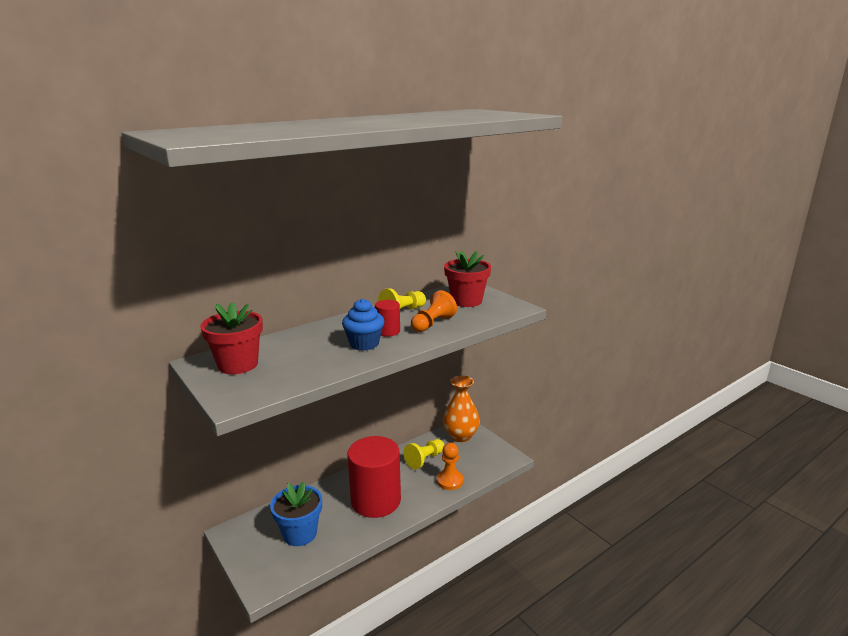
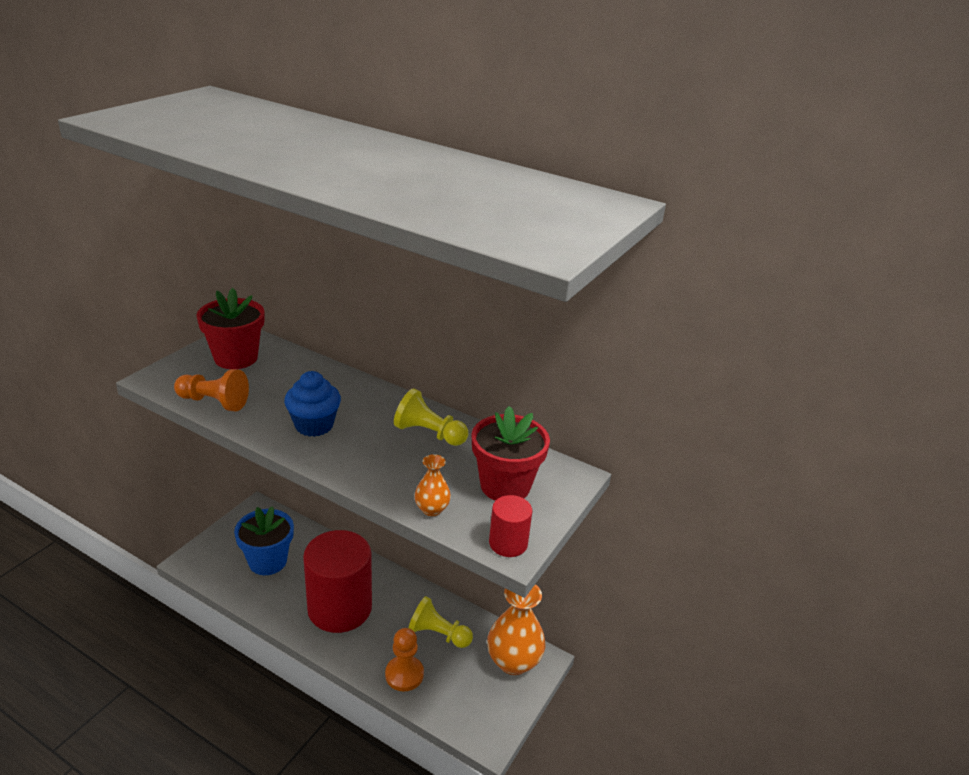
camera: 65 degrees right, 10 degrees up
(388, 331) = (359, 435): red cylinder -> red cylinder (508, 543)
(432, 324) = (400, 468): orange pawn -> orange pawn (214, 402)
(477, 321) = (432, 509): none -> orange vase

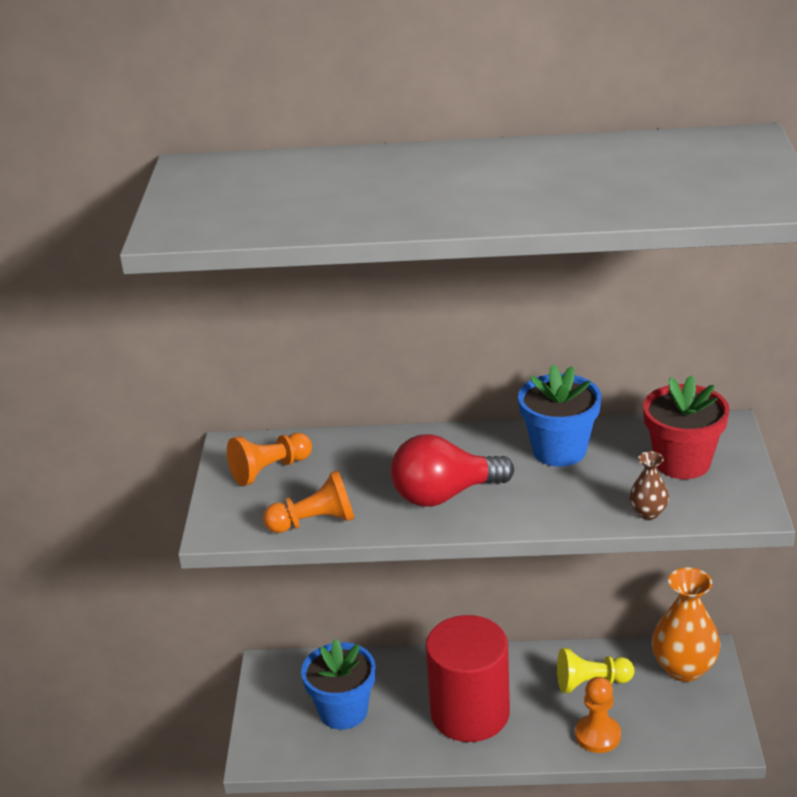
camera: 25 degrees left, 0 degrees up
(236, 358) = (269, 470): red flower pot -> orange pawn
(314, 425) = (444, 495): blue cupcake -> red light bulb
(429, 433) = (559, 450): yellow pawn -> blue flower pot
(432, 509) = (648, 512): orange vase -> brown vase
(508, 543) = (743, 507): red cylinder -> none

